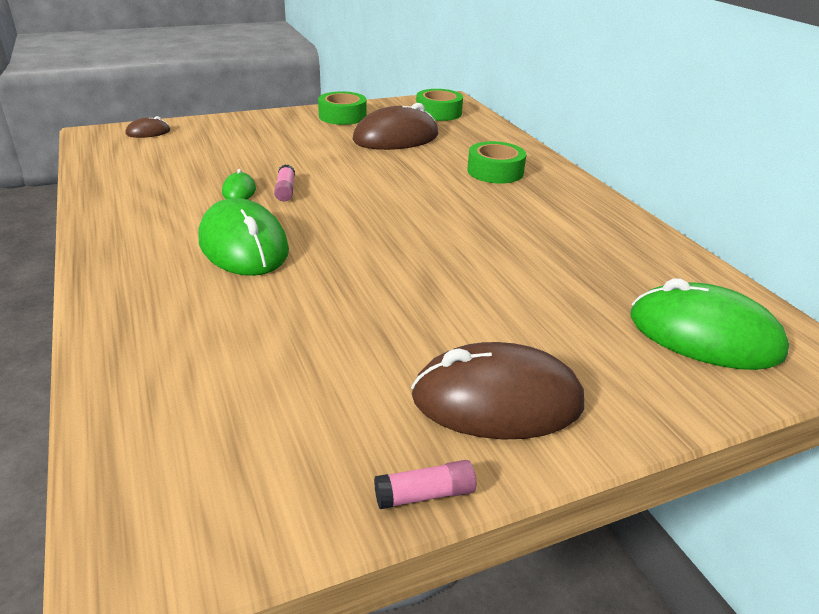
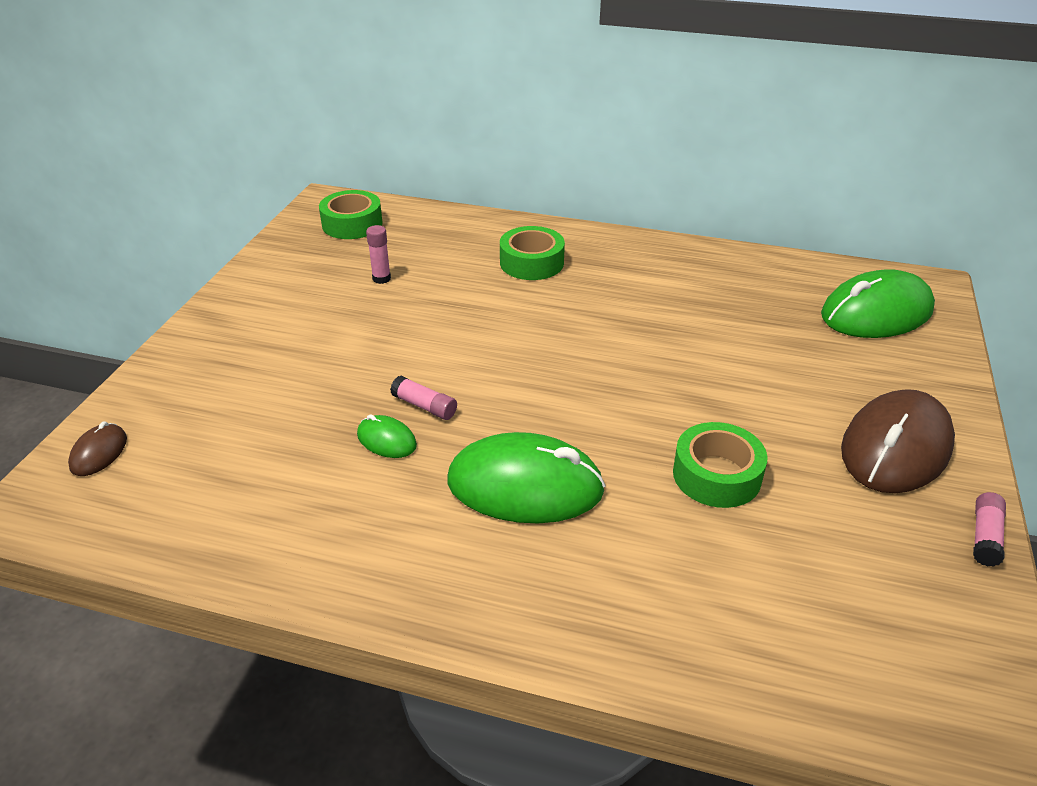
camera: 50 degrees left, 5 degrees up
(342, 116) = (272, 284): green tape -> green tape (716, 475)
(396, 138) = (381, 279): brown mouse -> pink glue stick

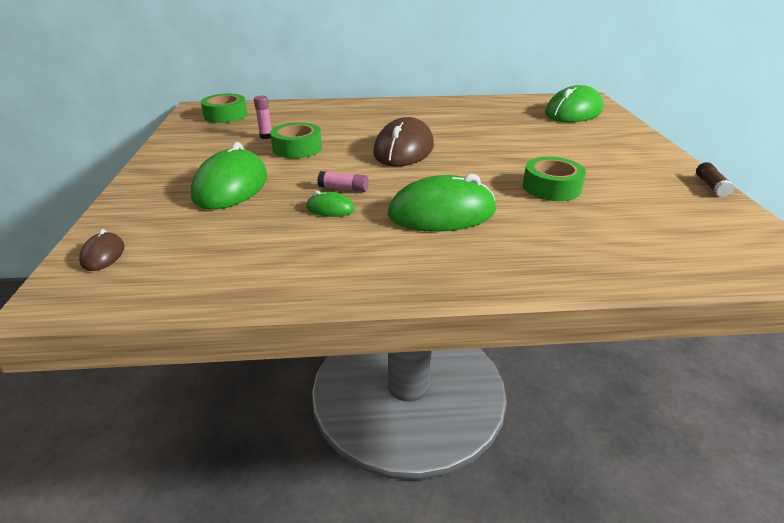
camera: 20 degrees left, 5 degrees down
(289, 368) = (231, 186): none -> green mouse
(531, 263) = (361, 117): green tape -> green tape (297, 148)
(895, 448) = (633, 160): brown mouse -> brown mouse (403, 149)
(985, 536) = (711, 186): pink glue stick -> brown glue stick

